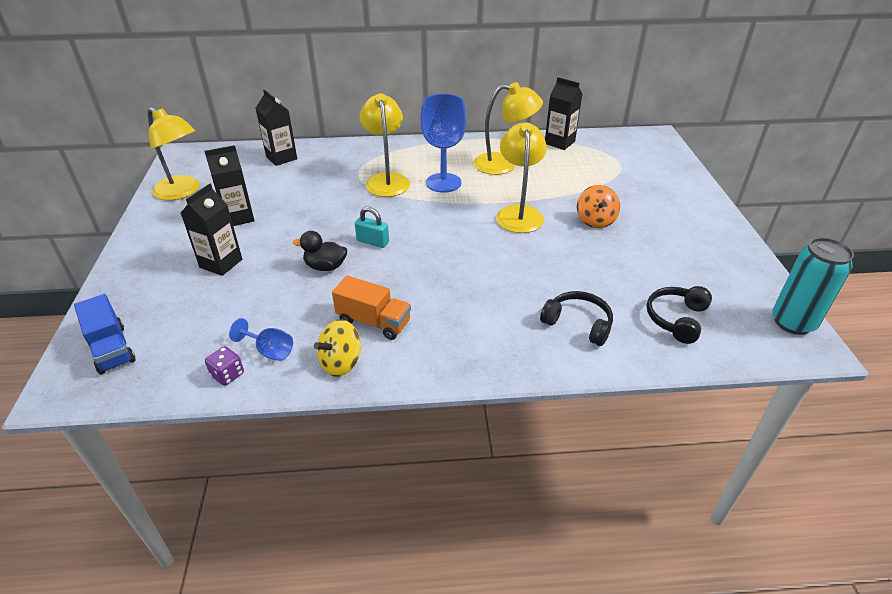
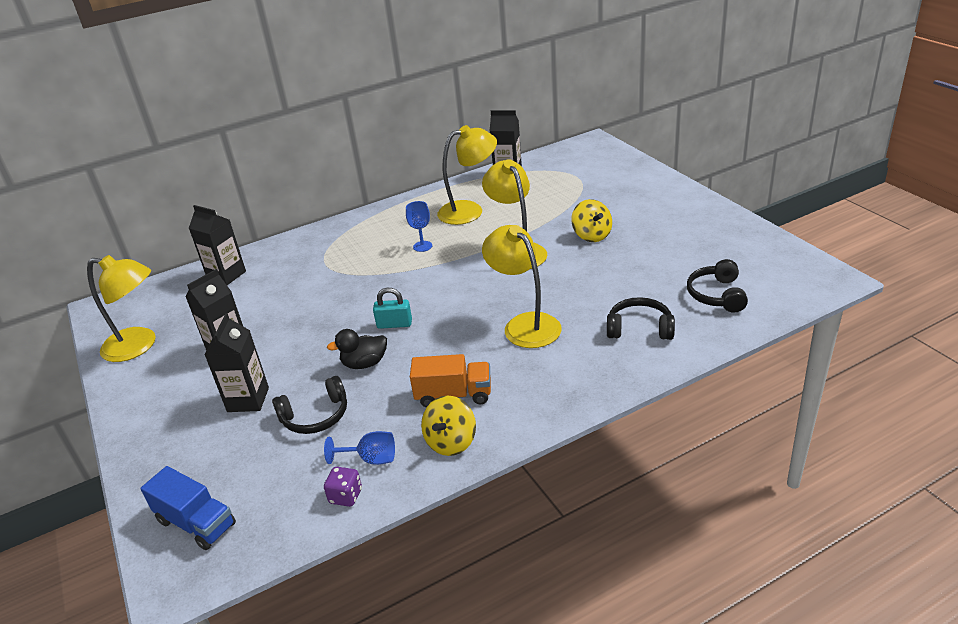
camera: 20 degrees left, 5 degrees down
(257, 296) = (315, 416): none -> black headphones
(387, 180) = (362, 262): yellow lamp -> yellow lamp (525, 324)
(443, 183) = (422, 246): blue goblet -> blue goblet, size x0.50
(595, 221) = (591, 235): orange spinning top -> yellow spinning top
(792, 322) = (807, 265): turquoise can -> none

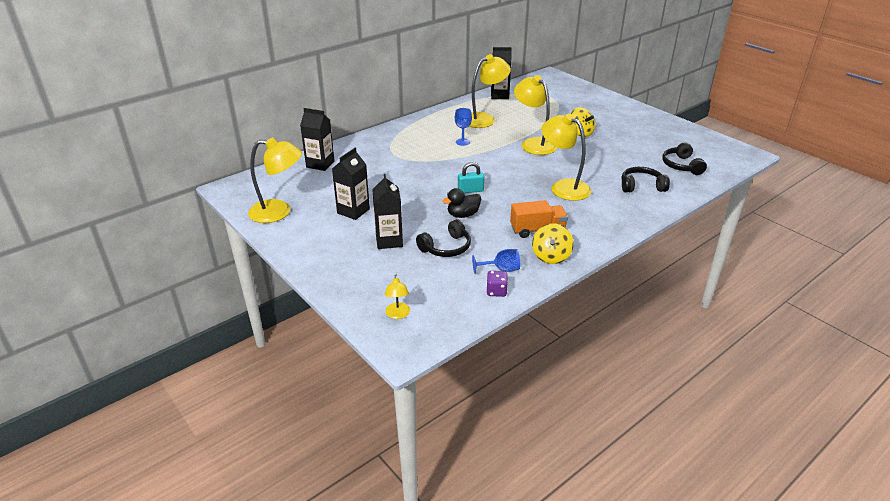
camera: 15 degrees left, 0 degrees up
(196, 523) = (398, 314): blue truck -> yellow lamp

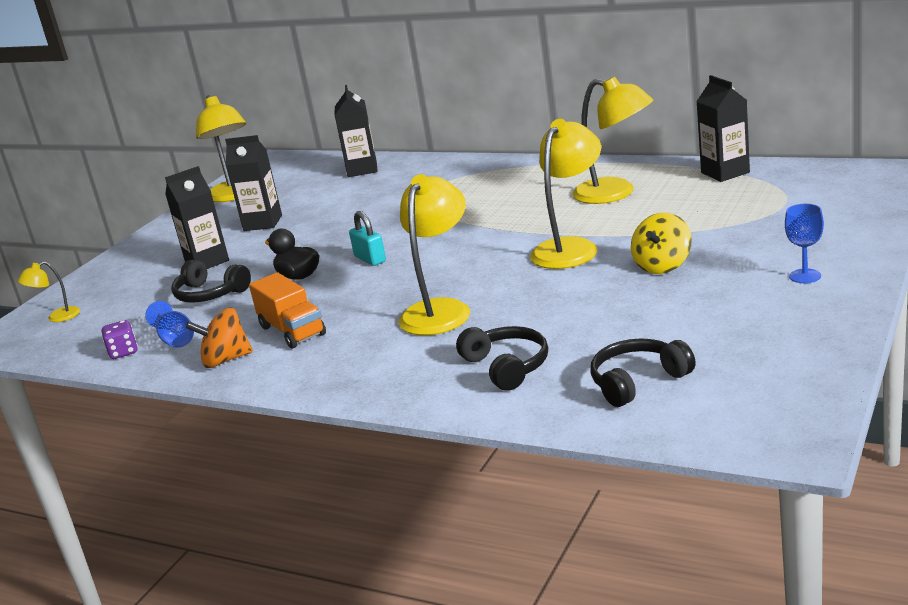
camera: 70 degrees right, 10 degrees down
(462, 142) = (515, 208): blue goblet -> blue goblet (805, 276)
(551, 256) = (225, 360): yellow spinning top -> orange spinning top

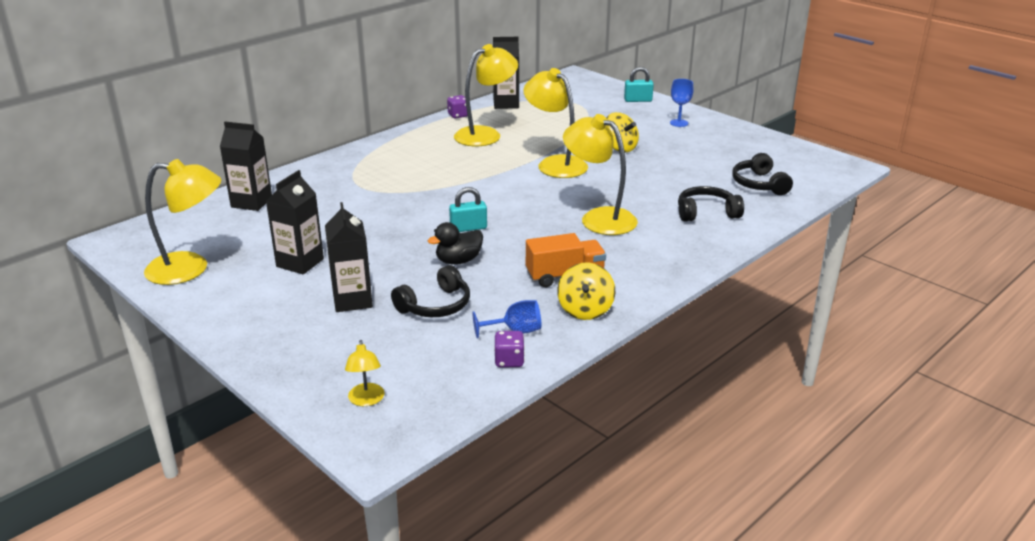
camera: 75 degrees left, 5 degrees up
(225, 360) = (585, 310): orange spinning top -> yellow spinning top
(656, 165) = (458, 115): none -> purple dice
(857, 230) = (638, 100): none -> turquoise padlock

